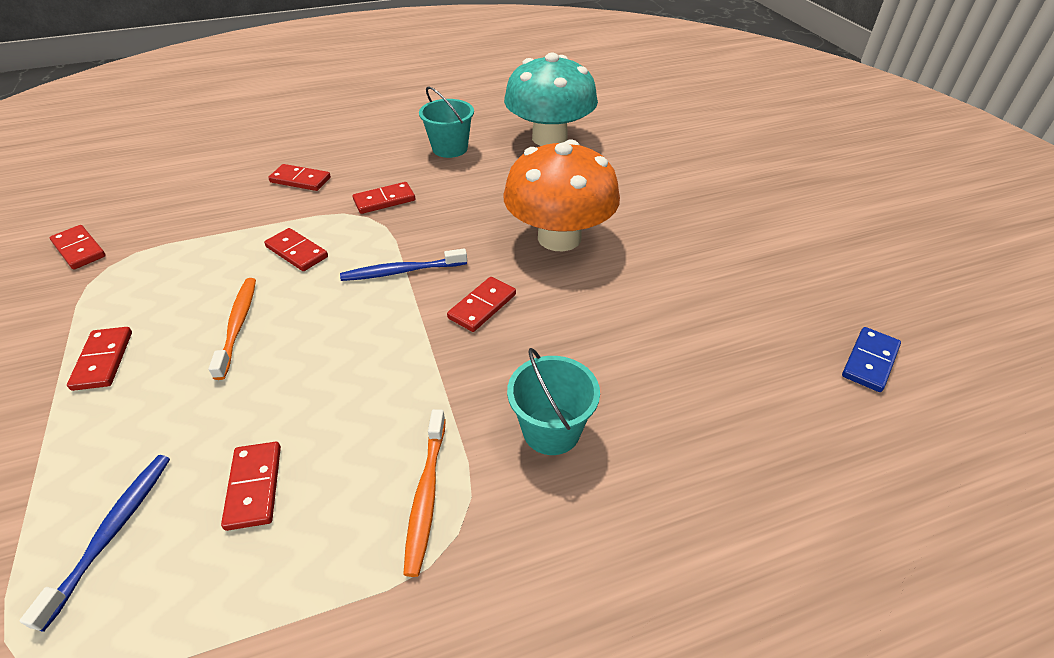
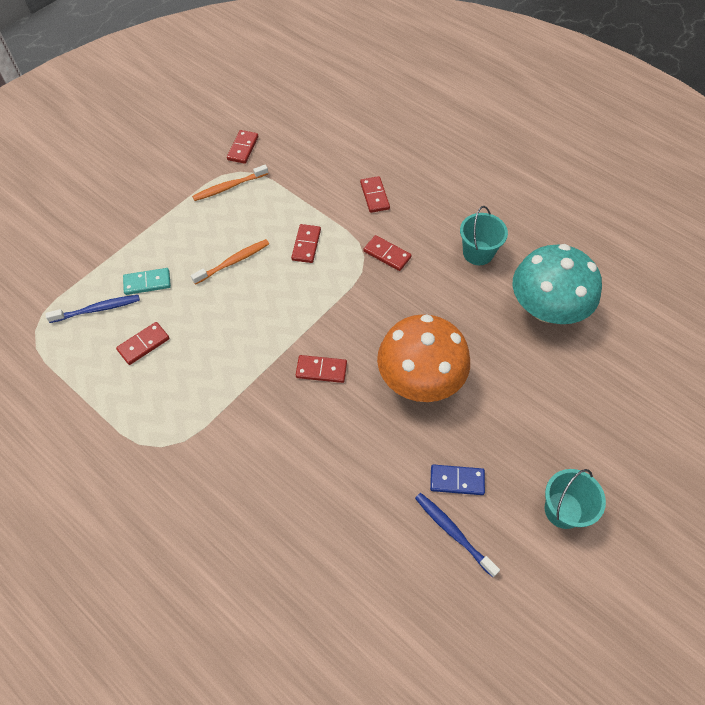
camera: 60 degrees right, 15 degrees up
(103, 360) = (179, 226): red domino -> none
(149, 438) = (147, 282): none -> turquoise domino
(401, 271) = (324, 308): blue toothbrush -> blue toothbrush (453, 532)
(426, 495) = (174, 420): orange toothbrush -> orange toothbrush (229, 187)
(551, 430) = (245, 458): turquoise bucket -> turquoise bucket (563, 510)
(870, 361) = (414, 635): blue domino -> blue domino (457, 481)

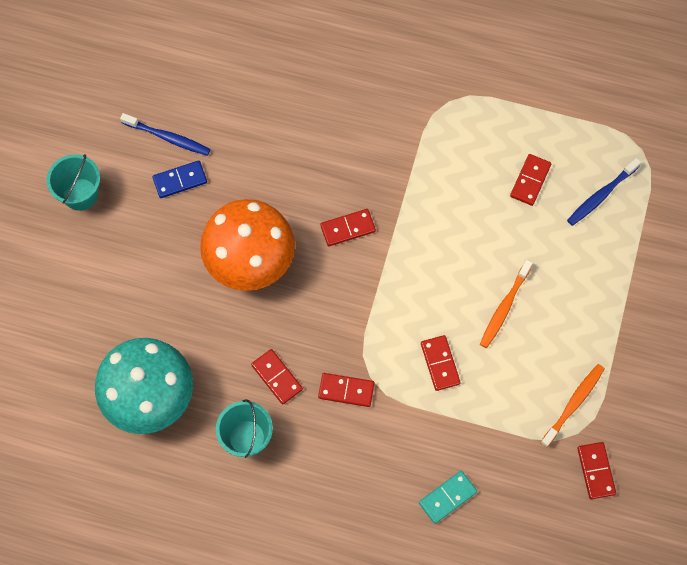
camera: 155 degrees right, 10 degrees up
(147, 282) = (575, 244): turquoise domino -> turquoise domino (447, 497)
(374, 196) = (398, 468): red domino -> red domino (277, 377)

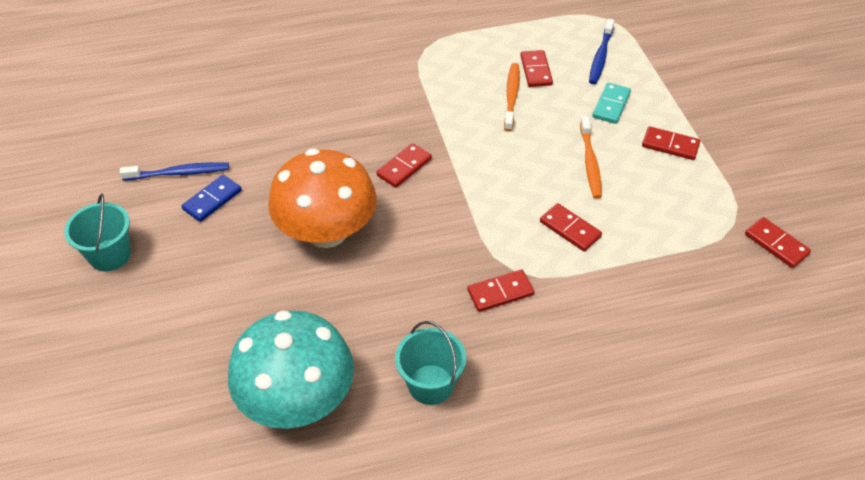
camera: 30 degrees left, 20 degrees down
(277, 377) = (423, 315): red domino -> red domino (670, 145)
(447, 497) = (669, 333): turquoise domino -> turquoise domino (611, 105)
(573, 404) = (710, 204): orange toothbrush -> orange toothbrush (511, 96)

